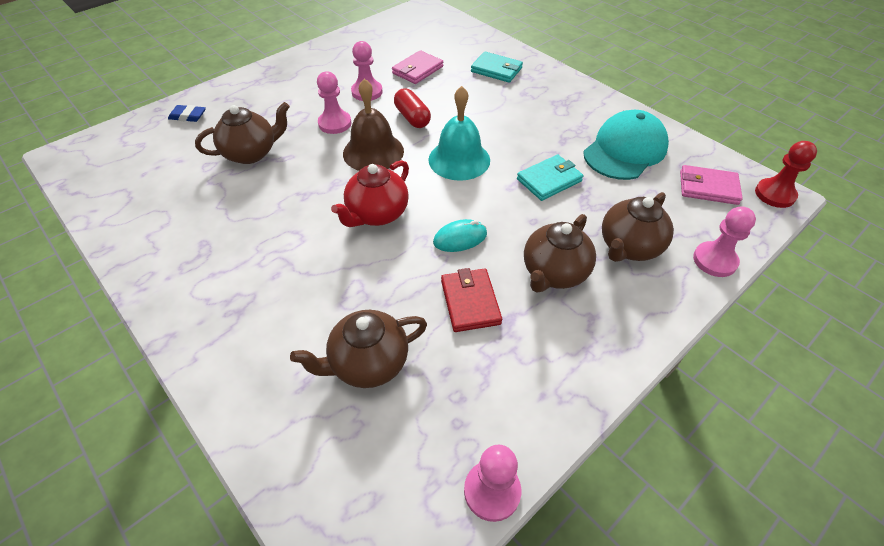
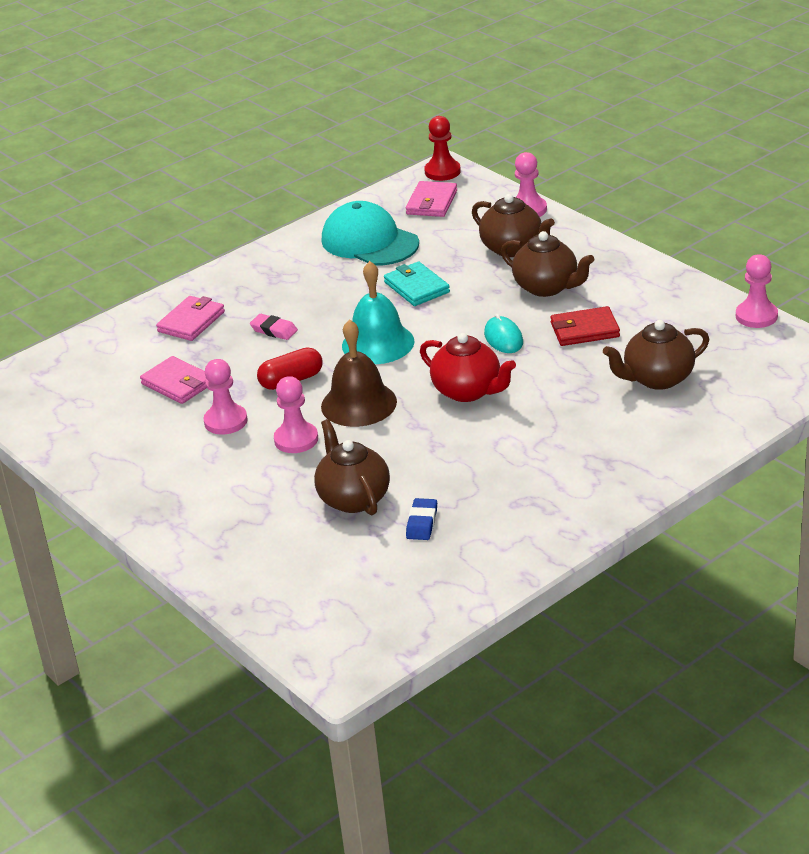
camera: 85 degrees left, 15 degrees down
(188, 116) = (261, 573): blue eraser -> blue eraser (422, 523)
(368, 363) = (657, 379): brown teapot -> brown teapot turned 90 degrees clockwise
(482, 106) = (274, 330): none -> pink eraser
(496, 70) = (191, 322): turquoise wallet -> pink wallet

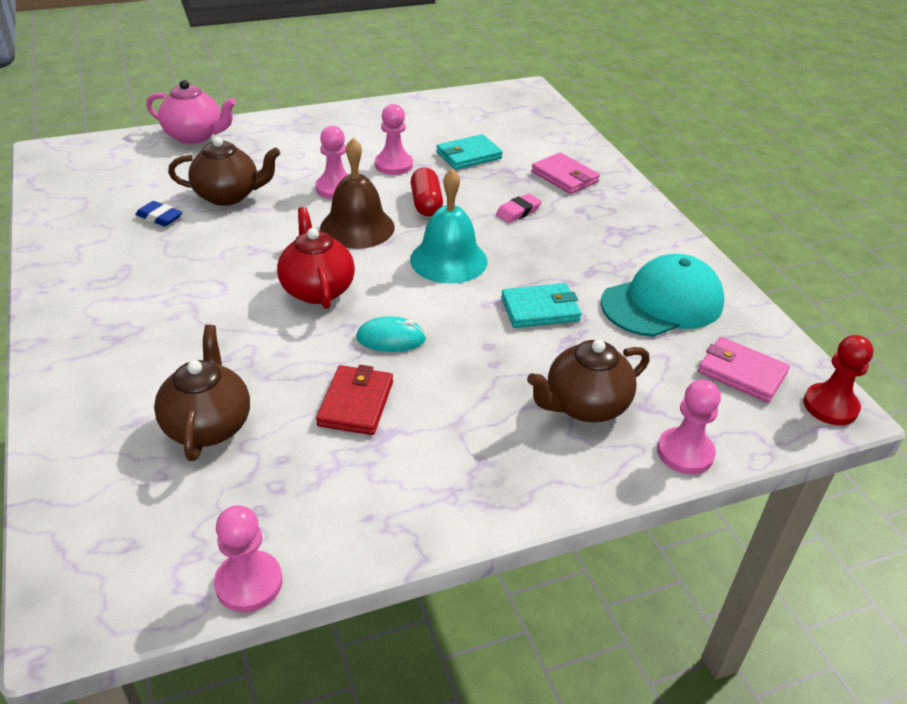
camera: 105 degrees right, 5 degrees up
(178, 384) = (468, 155): pink wallet -> turquoise wallet
(238, 579) = (195, 136): none -> pink teapot
(468, 391) = (317, 289): red teapot -> red teapot turned 105 degrees clockwise
(547, 287) = (472, 405): brown teapot -> none

